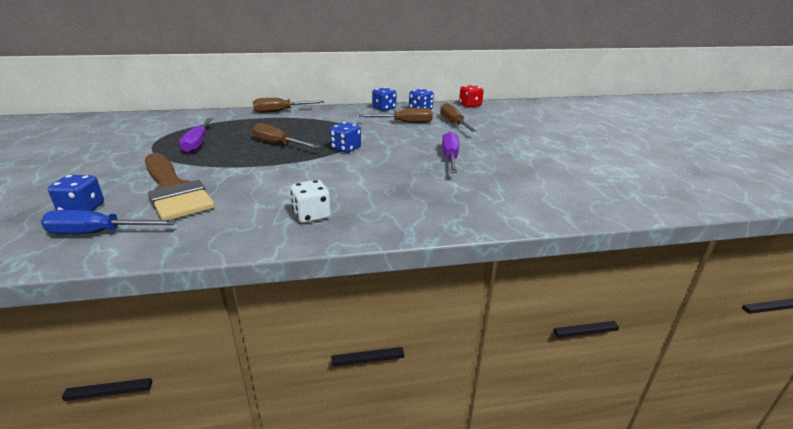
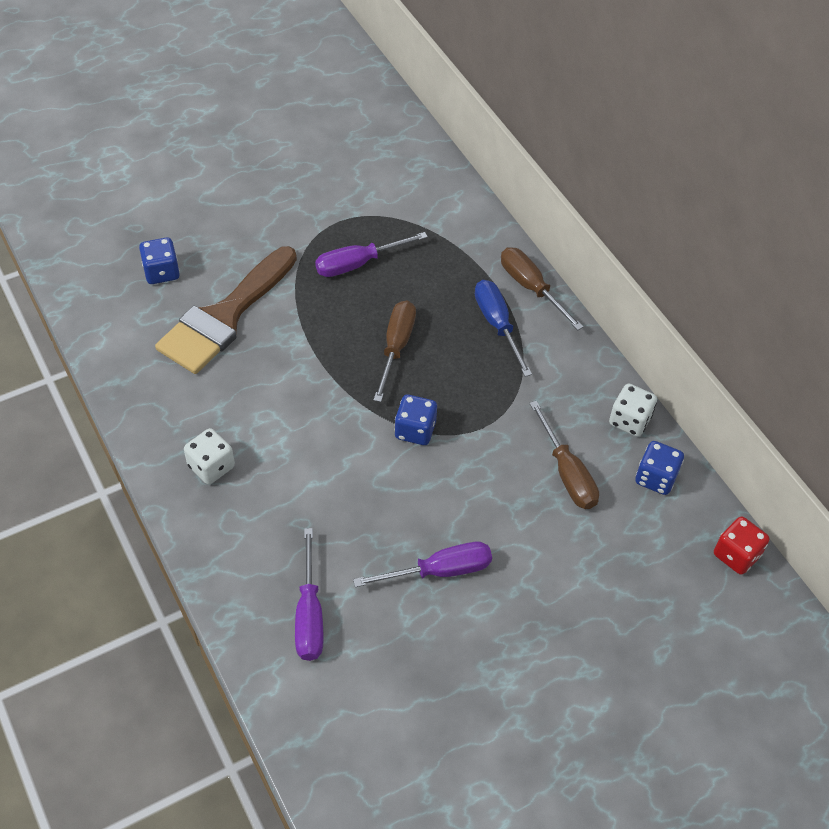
camera: 70 degrees right, 25 degrees up
(98, 233) = (124, 314): blue screwdriver -> blue screwdriver (497, 325)
(384, 108) = (629, 420): blue dice -> white dice
(454, 123) = (604, 547): brown screwdriver -> none
(466, 198) = (309, 614): none -> purple screwdriver

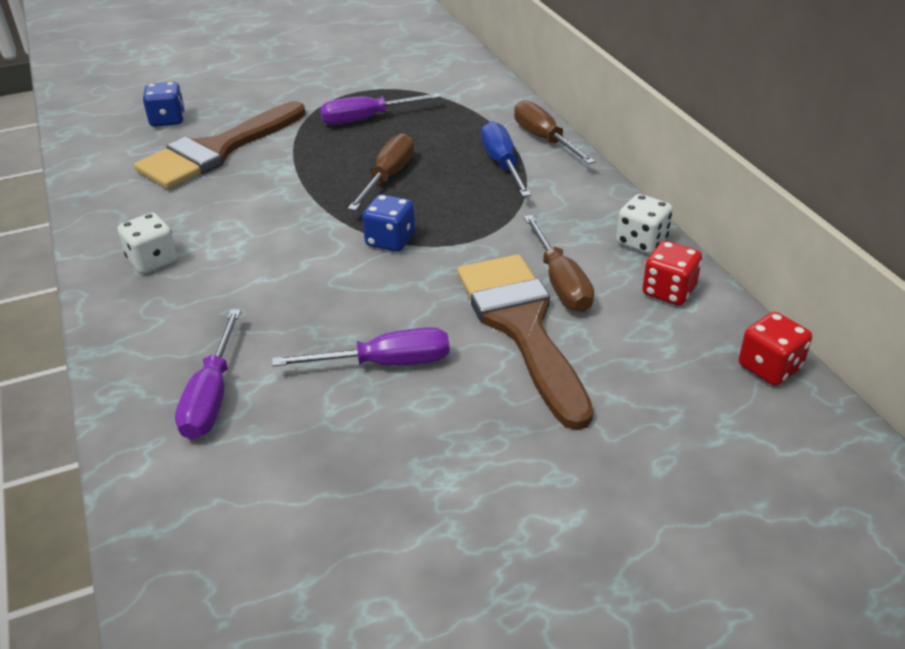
camera: 10 degrees right, 15 degrees down
(542, 525) = (522, 327): none -> brown brush
(655, 478) = (668, 291): blue dice -> red dice

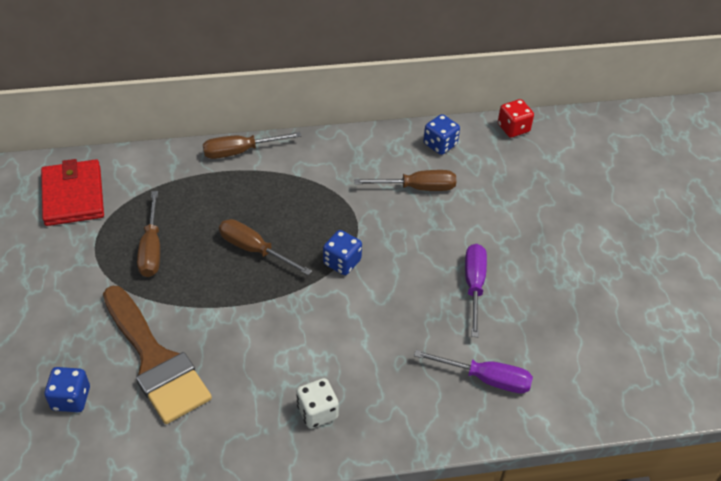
camera: 80 degrees left, 10 degrees up
(366, 119) = (152, 248): purple screwdriver -> brown screwdriver
(422, 66) = (73, 196): none -> red wallet
(502, 164) = (265, 182): blue screwdriver -> none
(522, 327) = (455, 215): brown brush -> none
(641, 242) = (387, 140): white dice -> none
(668, 291) = (440, 144): red dice -> blue dice

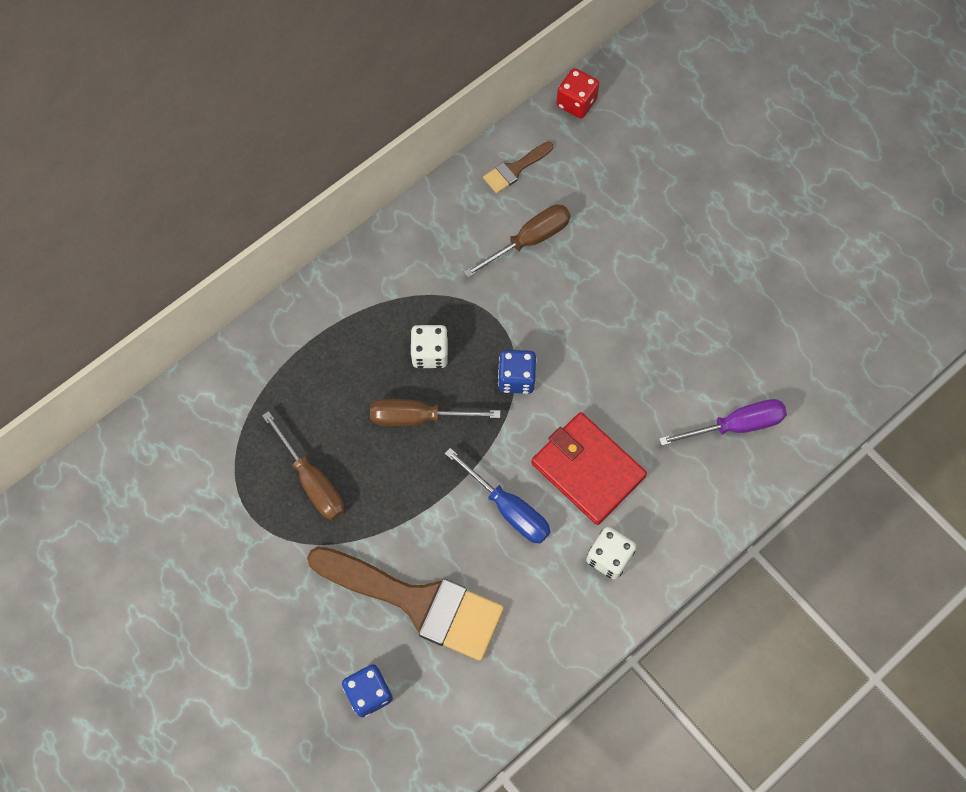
camera: 30 degrees left, 20 degrees up
(73, 196) = (174, 468): red wallet -> red wallet (588, 470)
(240, 151) = (311, 303): brown screwdriver -> none
(269, 338) = (508, 508): none -> blue screwdriver
(294, 217) = (430, 353): none -> white dice
(440, 144) = (515, 169): blue dice -> brown brush
(474, 286) = (660, 328): purple screwdriver -> none

